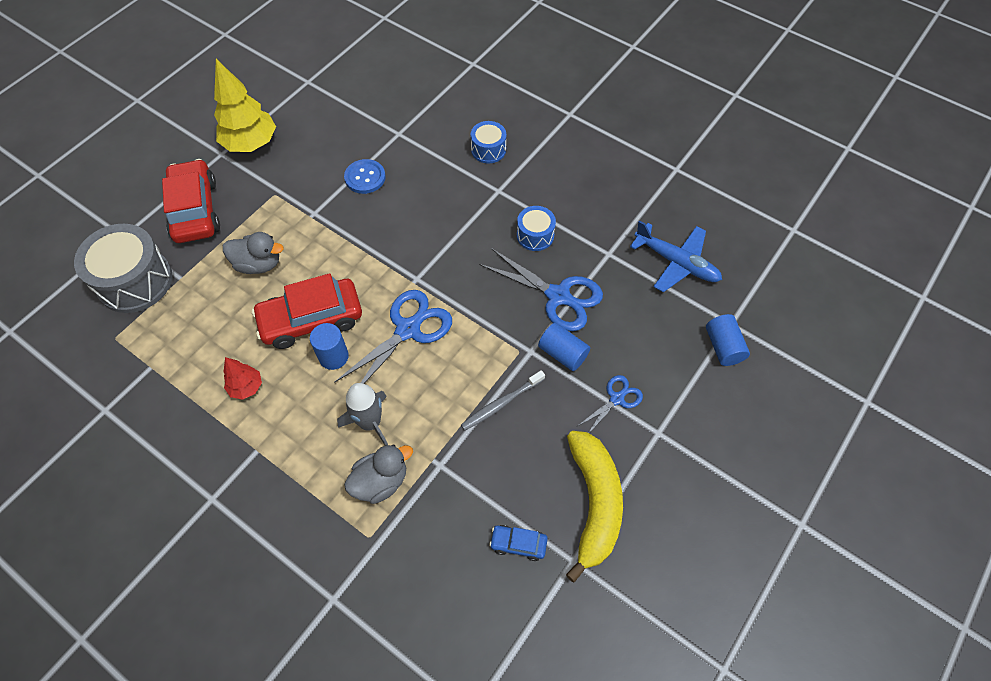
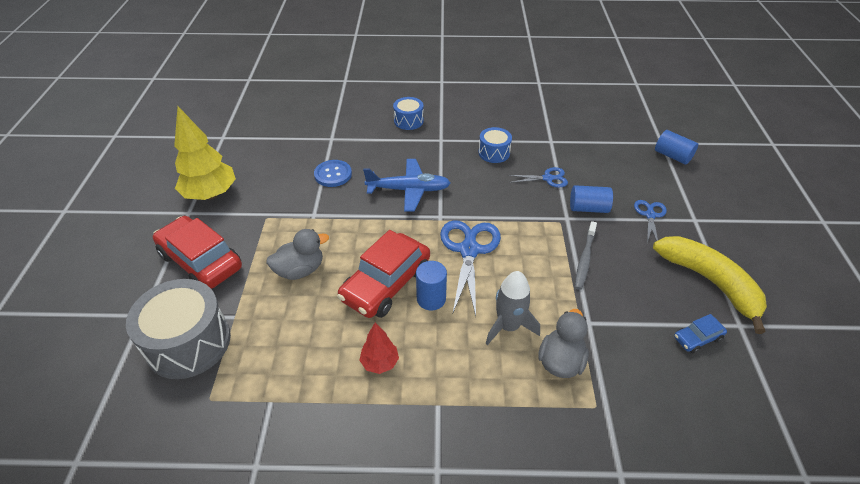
camera: 35 degrees left, 15 degrees down
(558, 296) = (547, 178): blue scissors -> blue scissors, size x0.55
(676, 263) = (595, 127): blue plane -> blue plane (409, 190)

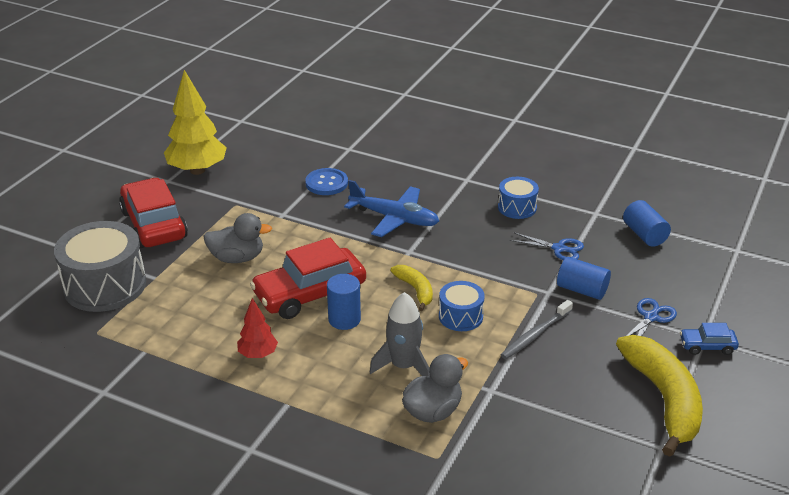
camera: 25 degrees right, 10 degrees down
(408, 121) = (444, 152): blue drum -> blue drum (460, 316)
(469, 250) = (415, 290): blue scissors -> yellow banana
(672, 156) = (738, 267): blue cylinder -> blue cylinder (644, 235)
(697, 338) = (599, 441): blue car -> blue car (707, 346)

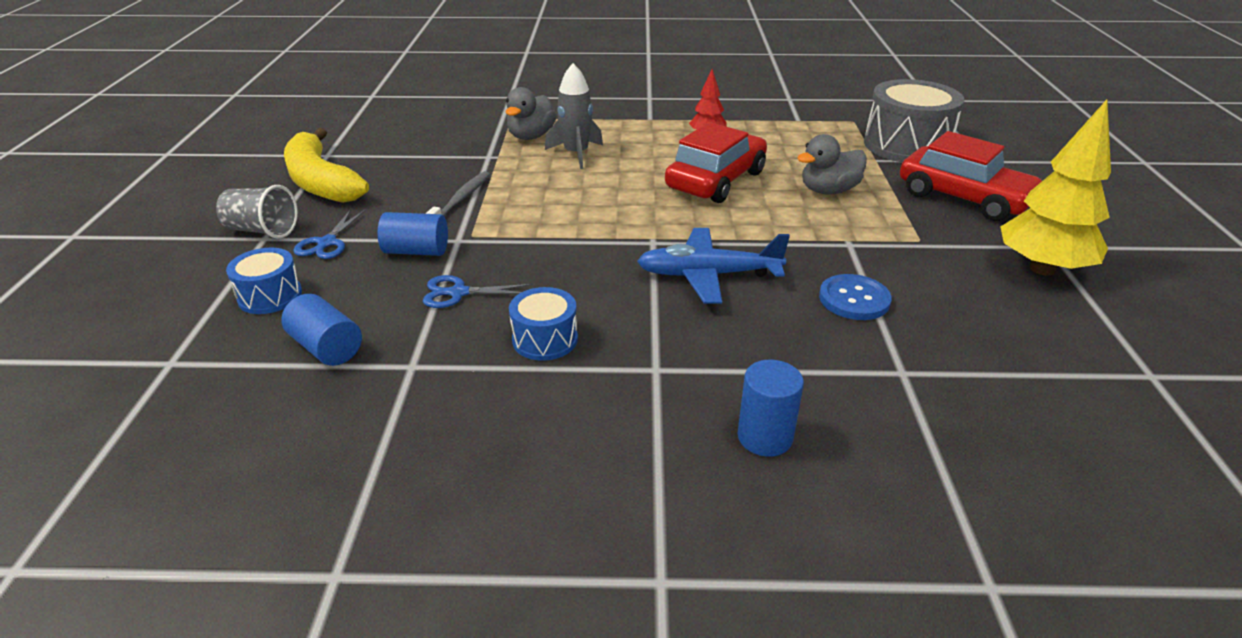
camera: 155 degrees right, 0 degrees up
(344, 319) = (660, 170): blue cylinder -> blue cylinder (765, 437)
(415, 290) = (612, 207): yellow banana -> none
(460, 316) = (547, 197): blue drum -> blue drum (270, 296)
(707, 346) = (262, 230): blue car -> grey cup

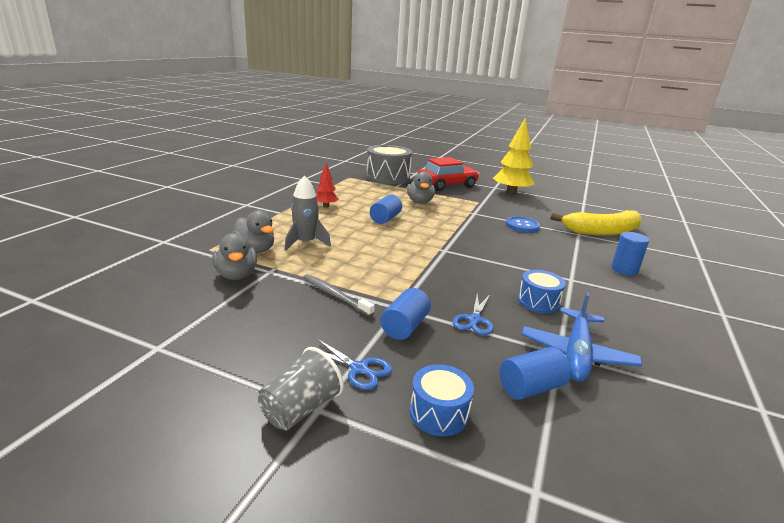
camera: 70 degrees left, 10 degrees down
(321, 182) = (222, 358): yellow banana -> yellow banana (602, 231)
(466, 145) = (236, 275): none -> grey duck
(708, 275) = (488, 246): blue plane -> blue plane (576, 354)
(716, 180) = (385, 219): red car -> blue cylinder

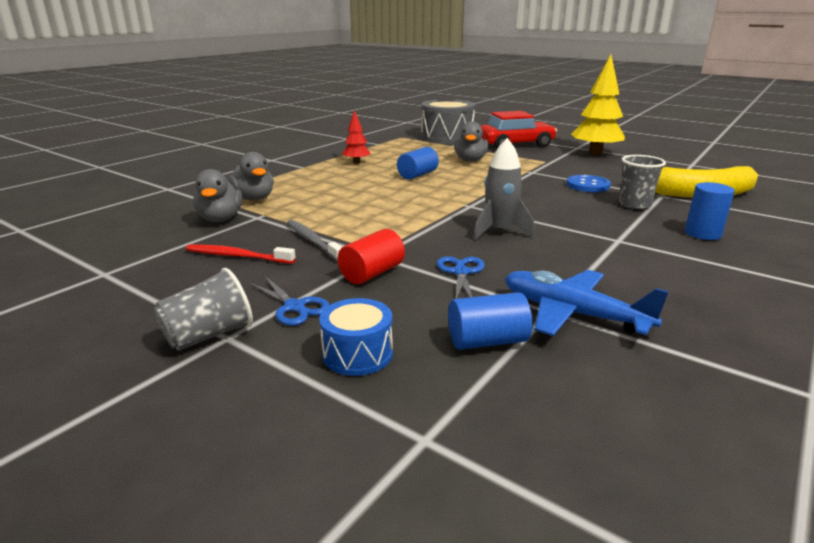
camera: 15 degrees right, 0 degrees up
(276, 317) = (237, 256): none -> red toothbrush
(306, 243) = (312, 194): grey rocket -> grey rocket (499, 231)
(405, 327) = (372, 273): blue cylinder -> red cylinder
(474, 320) = (461, 272): blue scissors -> blue scissors turned 150 degrees clockwise
(538, 302) = (556, 260): blue drum -> none
(565, 244) = (634, 205): none -> grey cup
(576, 354) = (572, 313): blue plane -> blue plane turned 90 degrees clockwise

